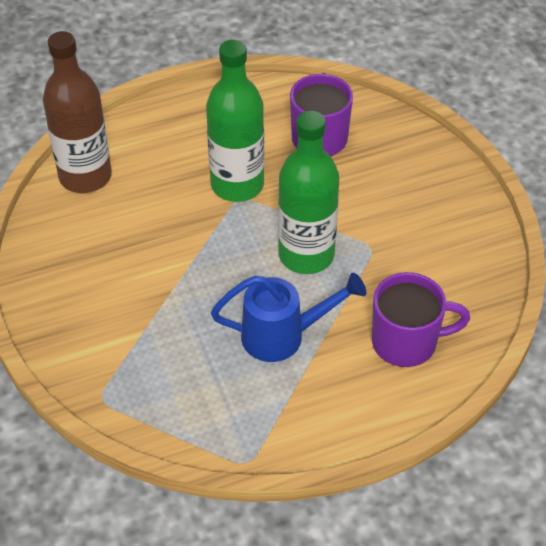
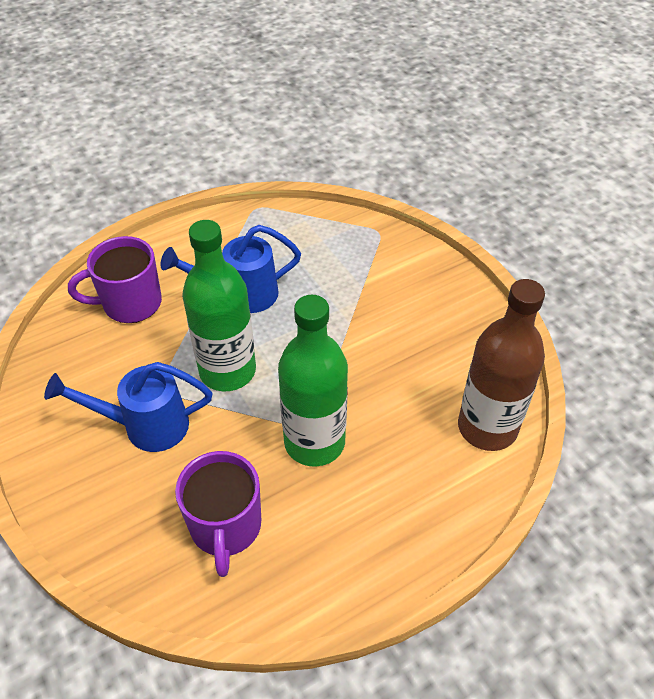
camera: 170 degrees right, 0 degrees up
(384, 217) = (146, 426): none -> blue watering can

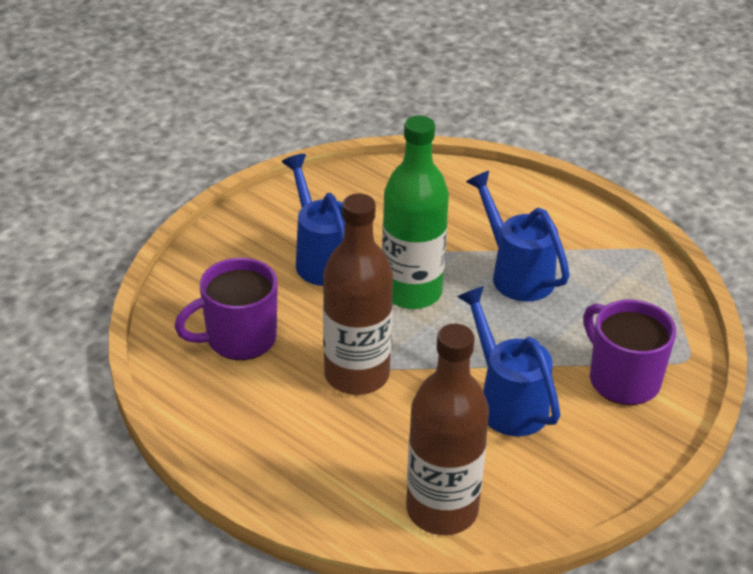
camera: 70 degrees right, 10 degrees down
(130, 303) = (457, 204): purple mug -> purple mug (622, 379)
(314, 442) = (356, 375): green bottle -> brown bottle
(385, 348) = (507, 402): none -> blue watering can

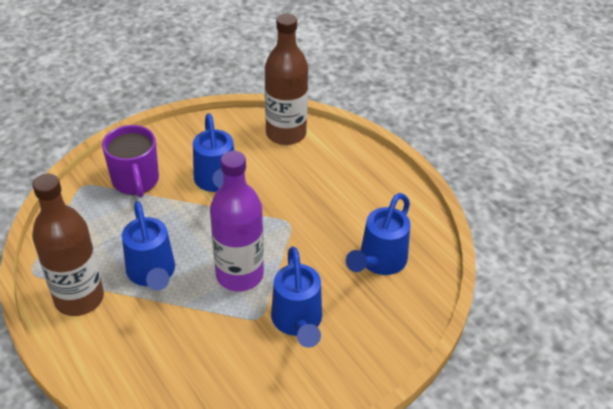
camera: 165 degrees left, 5 degrees up
(239, 339) = (379, 262): purple mug -> blue watering can
(356, 375) = (305, 218): brown bottle -> brown bottle (79, 298)
(411, 292) = (239, 275): green bottle -> purple bottle

